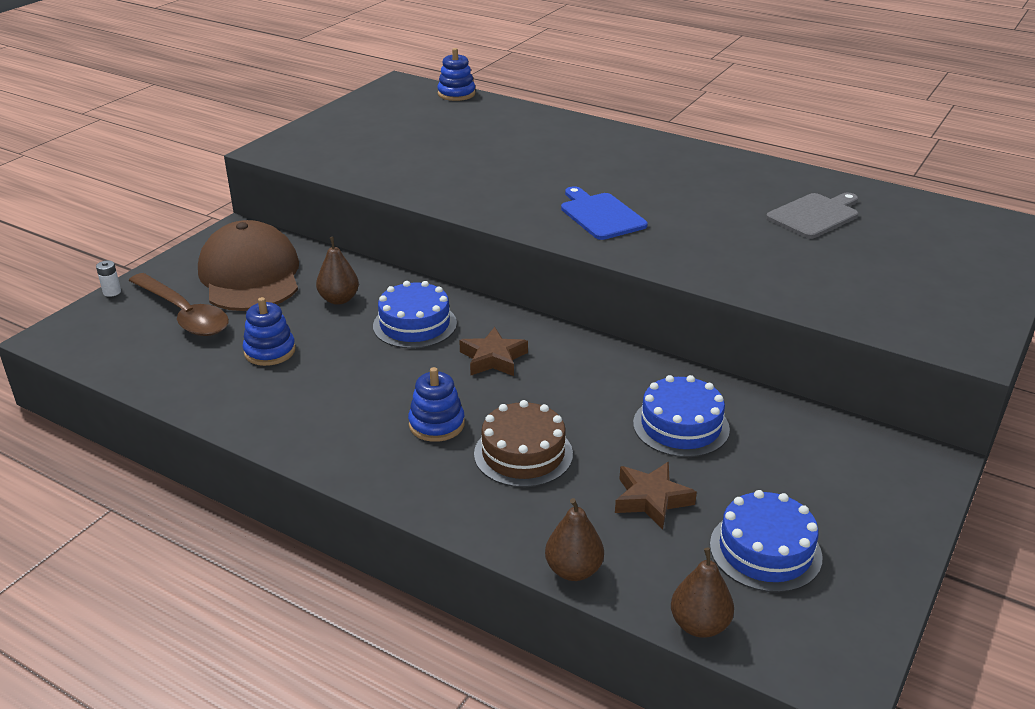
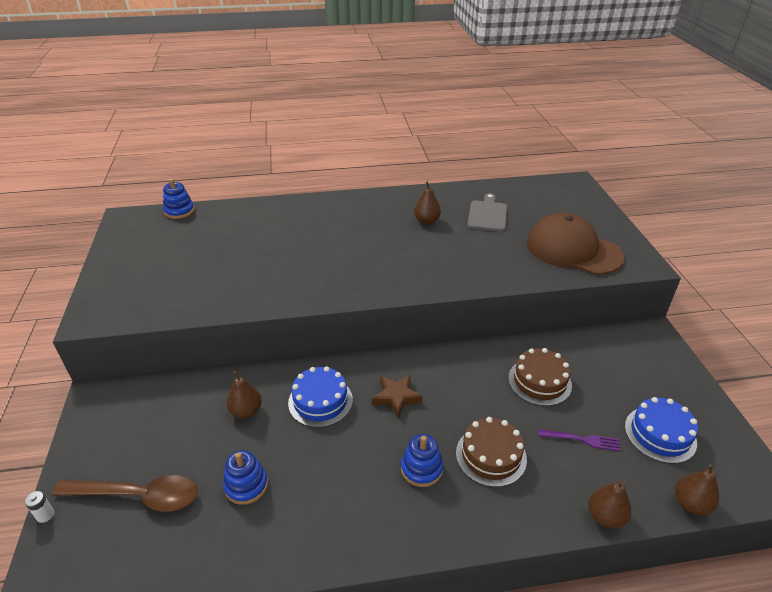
camera: 40 degrees left, 5 degrees up
(250, 275) = (154, 429): brown cap -> brown cap (573, 250)
(600, 215) = (385, 266): blue cutting board -> none
(651, 499) = (582, 440): brown star -> purple fork
(681, 426) = (539, 381): blue cake -> brown cake
(719, 193) = (426, 221): none -> brown pear

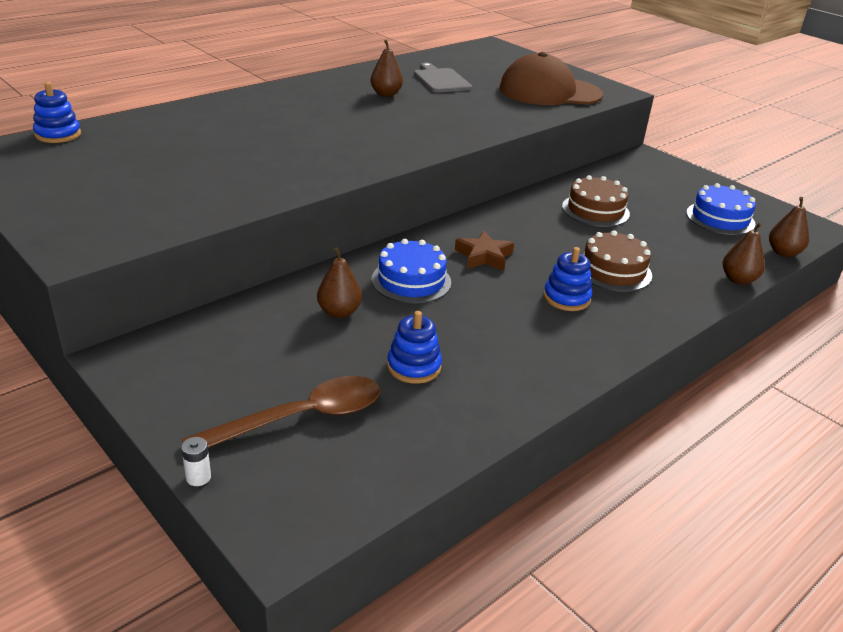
camera: 35 degrees left, 5 degrees down
(582, 440) = (670, 238): purple fork -> none

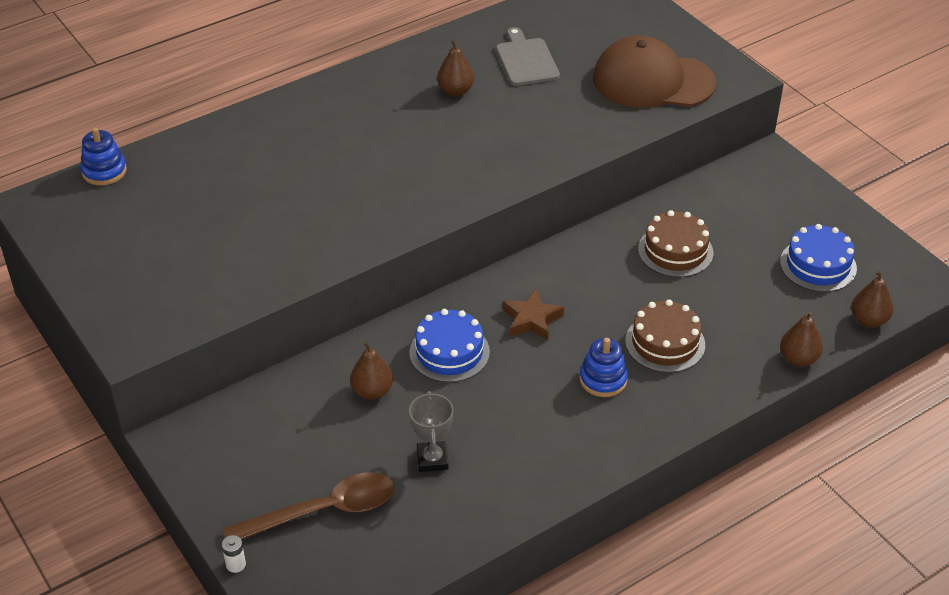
camera: 10 degrees right, 10 degrees up
(414, 366) = (432, 459): blue stacking toy -> grey trophy

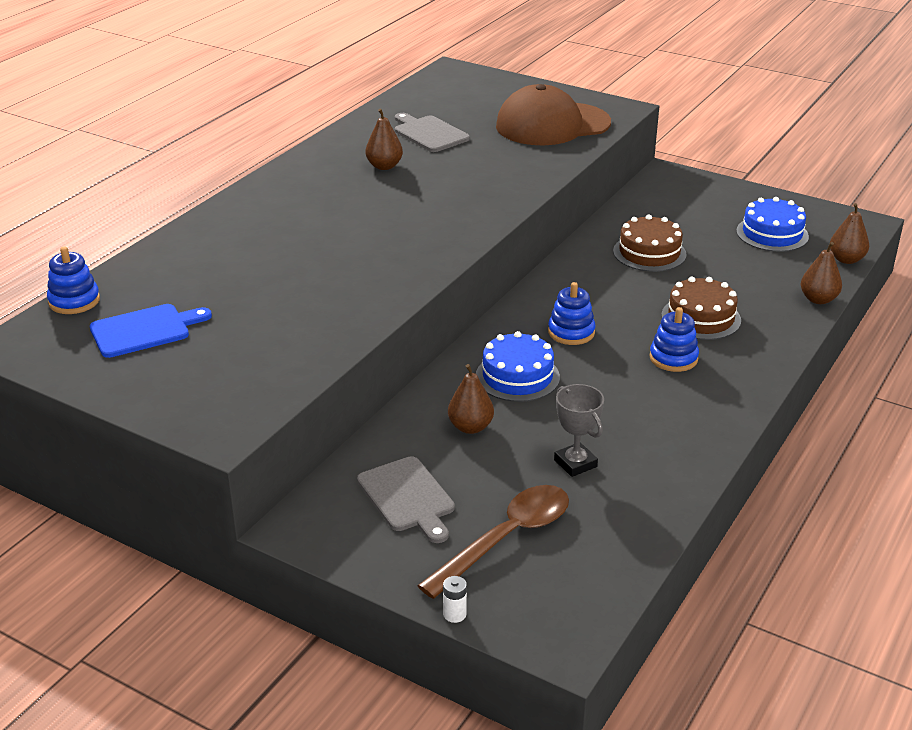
camera: 25 degrees left, 10 degrees down
(137, 220) = (144, 330): none -> blue cutting board
(274, 443) = (408, 497): none -> grey cutting board
(532, 320) = (571, 332): brown star -> blue stacking toy

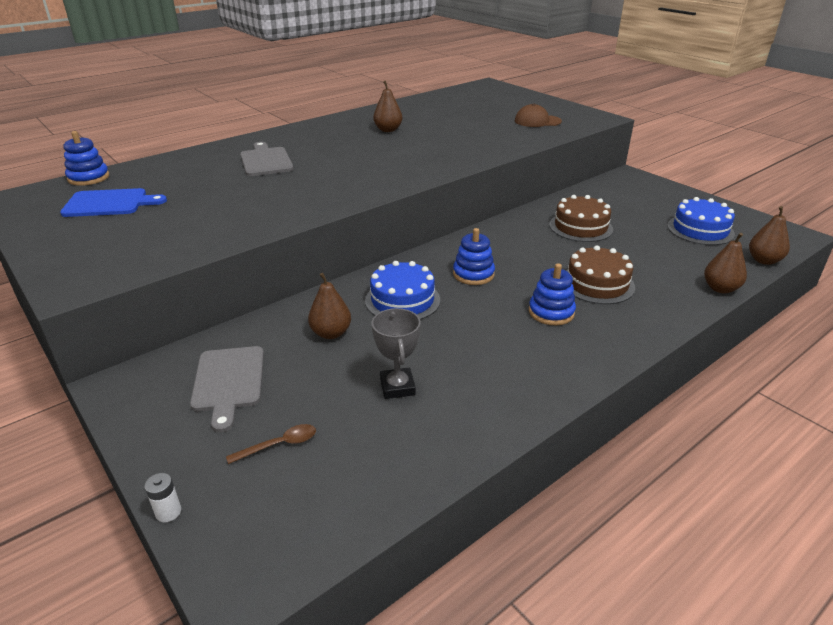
camera: 20 degrees right, 0 degrees up
(429, 133) = (439, 116): grey cutting board -> grey cutting board (266, 161)
(506, 539) = (279, 445): brown spoon -> brown spoon, size x0.45
(552, 125) = (537, 121): brown cap -> brown cap, size x0.50

